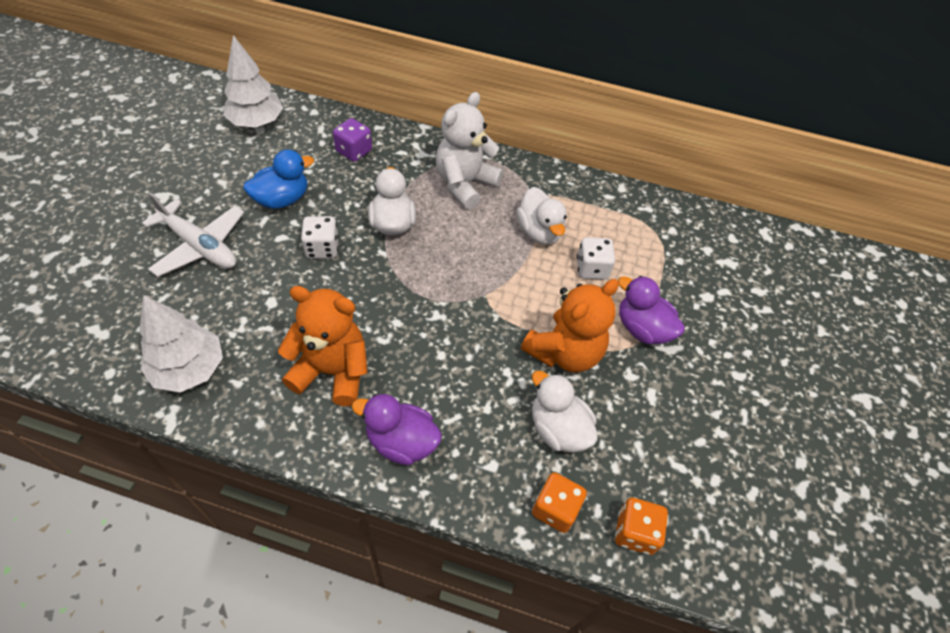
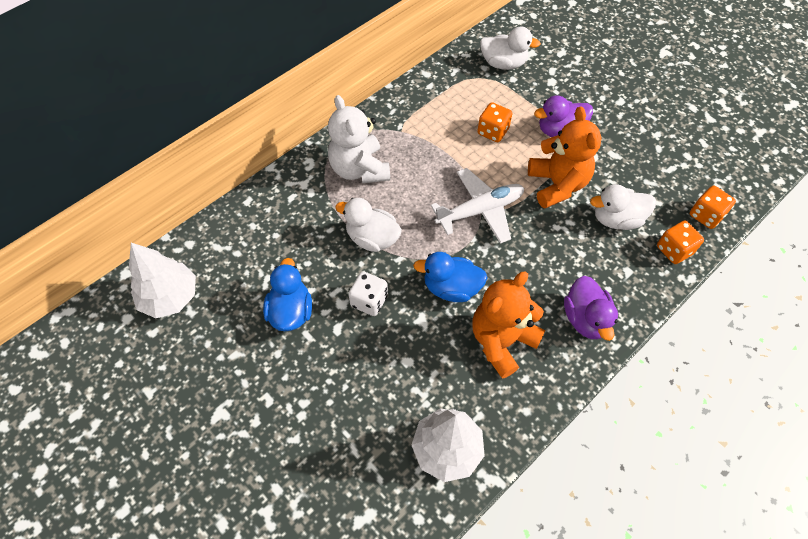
camera: 55 degrees left, 5 degrees up
(200, 246) = (308, 399): white plane -> white plane (480, 210)
(354, 151) = (266, 232): purple dice -> none
(372, 305) = (451, 288): none -> blue duck
(401, 442) = (585, 319): purple duck -> purple duck turned 60 degrees counterclockwise
(539, 232) = (439, 145): white duck -> white duck (503, 63)
(591, 268) = (493, 131): white dice -> orange dice

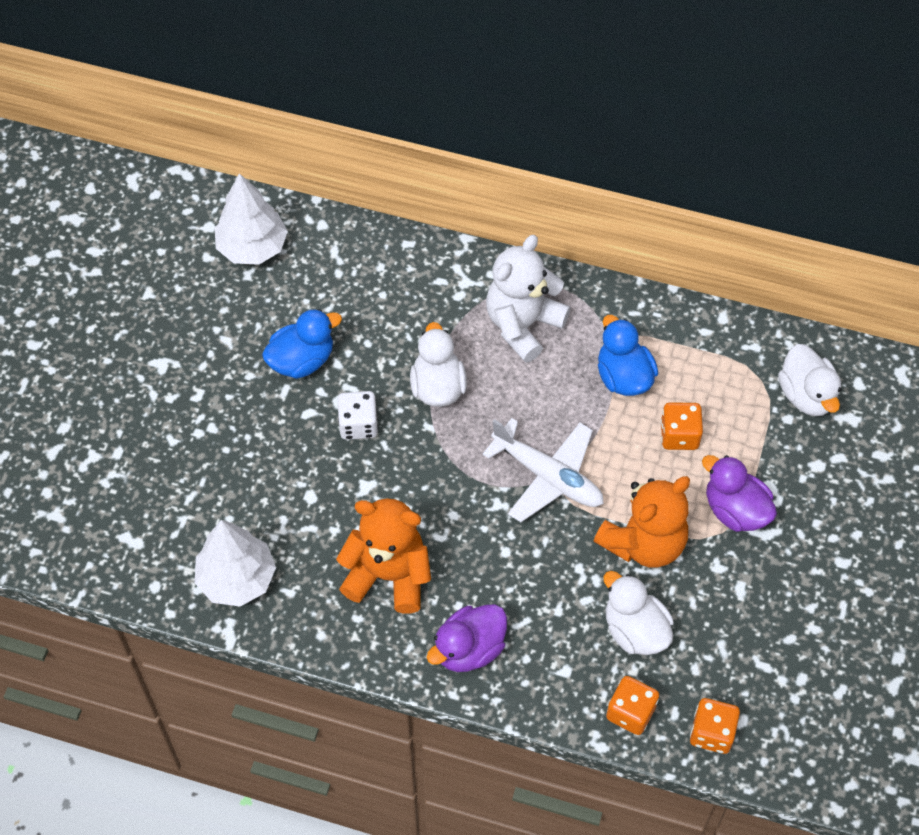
camera: 60 degrees right, 0 degrees up
(451, 288) = (424, 495): blue duck -> blue duck (623, 377)

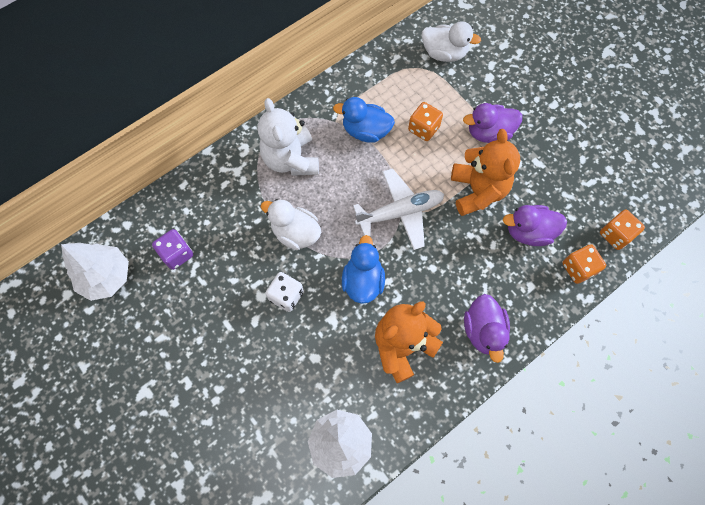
camera: 55 degrees left, 10 degrees up
(302, 360) = (214, 300): blue duck -> blue duck (363, 281)
(325, 292) = (177, 254): none -> purple dice
(635, 630) = (529, 232): white duck -> purple duck

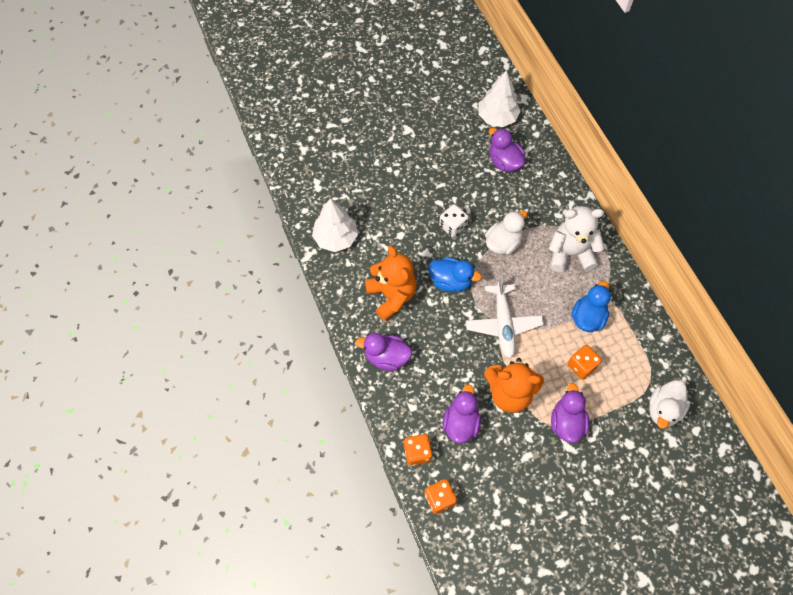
camera: 105 degrees right, 5 degrees down
(177, 254) = (504, 162): purple dice -> purple duck

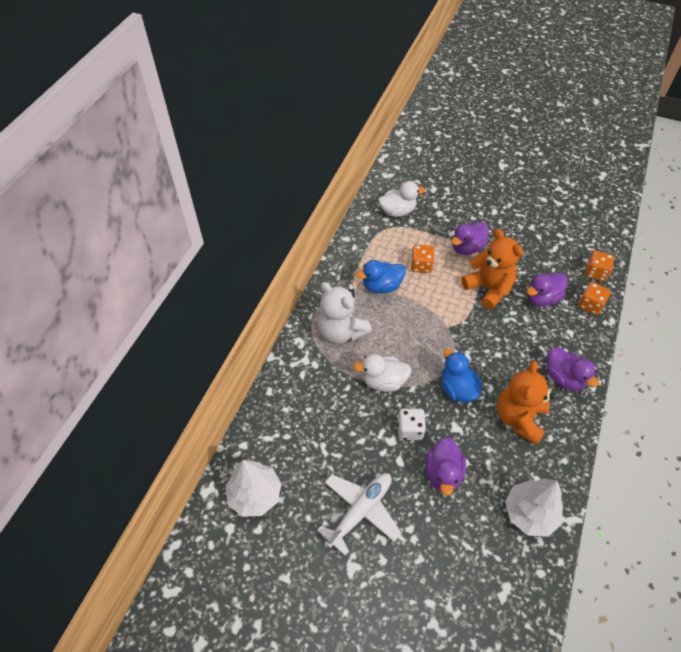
camera: 135 degrees left, 10 degrees down
(503, 324) = (447, 328): white plane -> white plane (360, 511)
(504, 162) = (302, 445): purple duck -> purple duck (443, 473)

